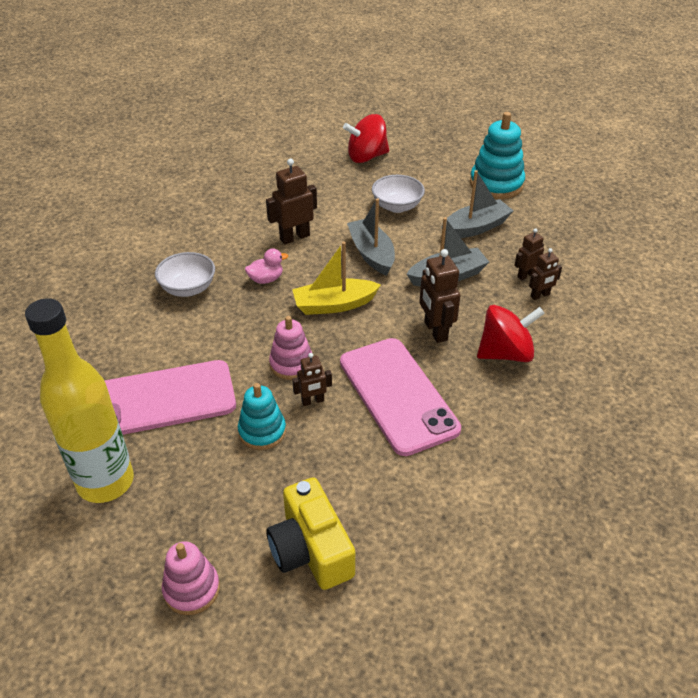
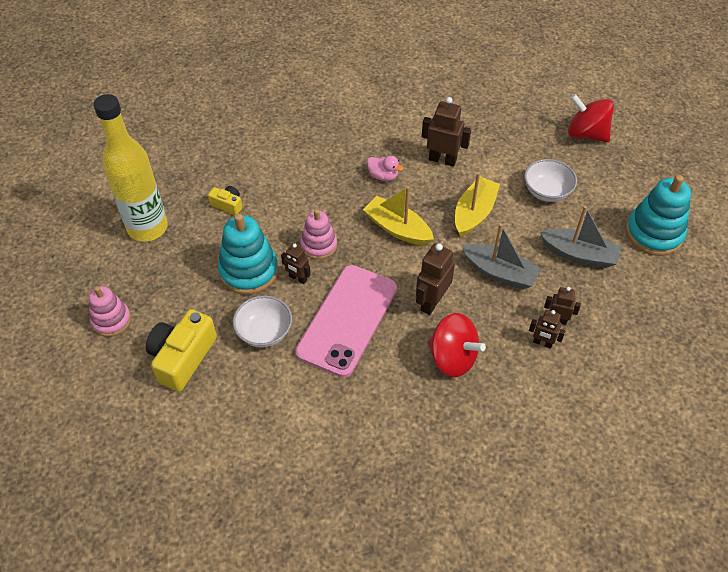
camera: 50 degrees right, 10 degrees up
(161, 400) = (228, 205): pink phone -> yellow camera
(188, 288) = (332, 145): white bowl -> white bowl (264, 332)
(262, 431) = (249, 271): turquoise stacking toy -> turquoise stacking toy, size x1.57
(371, 254) = (474, 213): grey boat -> yellow boat

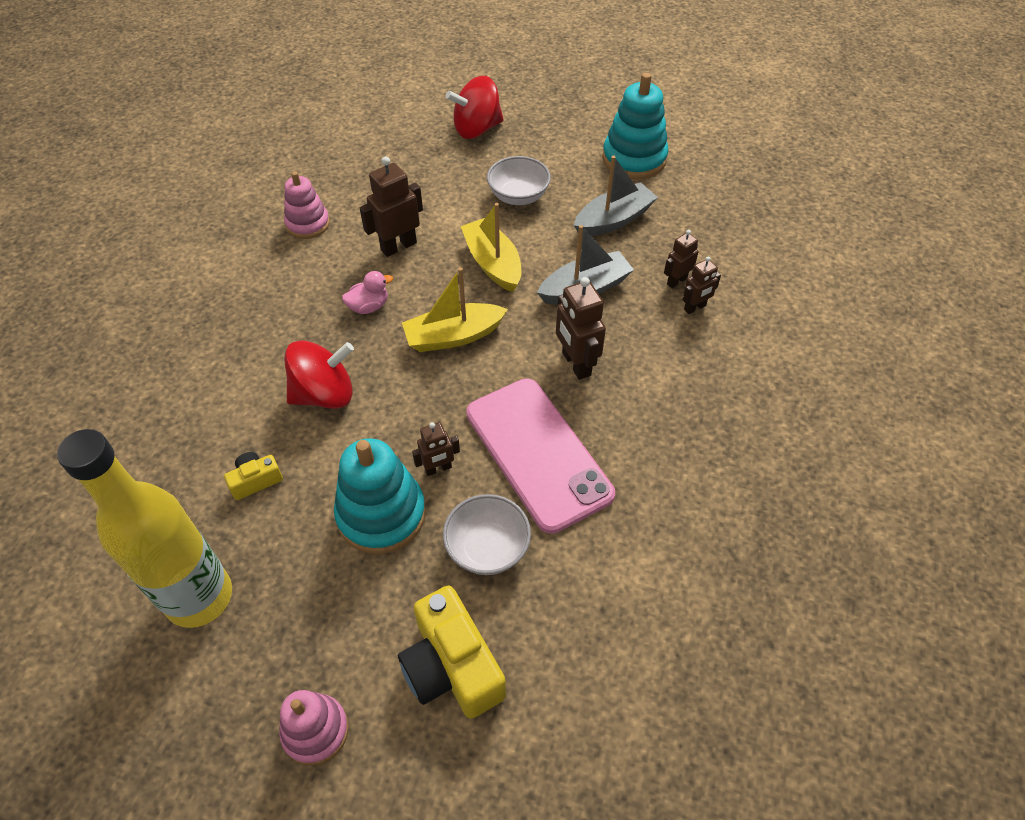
camera: 55 degrees left, 0 degrees up
(319, 245) = (409, 421): pink stacking toy -> pink stacking toy (308, 224)
(452, 358) = (660, 388): red spinning top -> red spinning top (324, 394)

